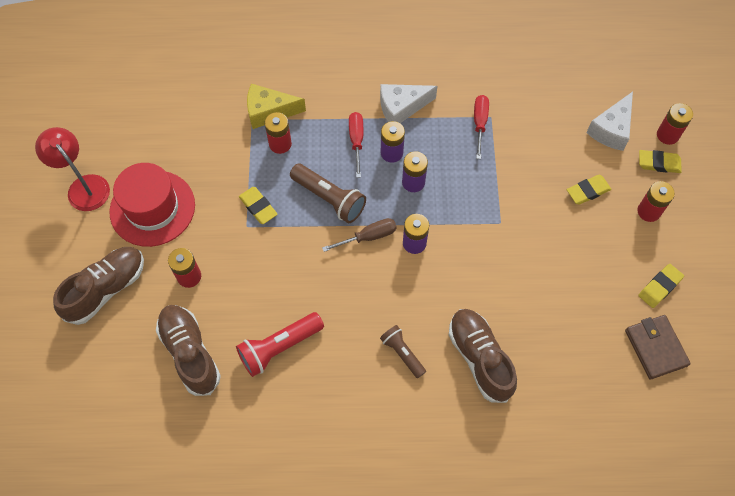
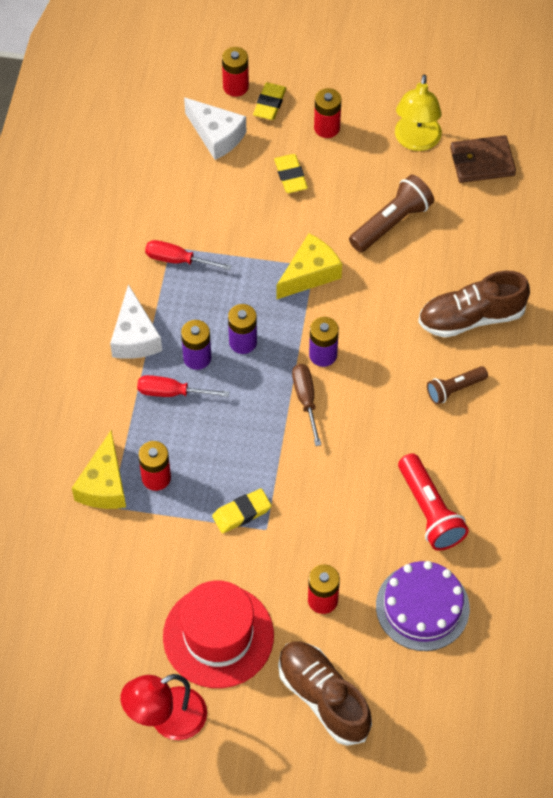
camera: 80 degrees left, 5 degrees down
(190, 353) = (422, 607): brown shoe -> purple cake
(329, 198) = (246, 433): brown flashlight -> brown flashlight (391, 223)
(492, 221) = (310, 274): none -> yellow cheese
(659, 287) = (416, 141): yellow eraser -> yellow lamp

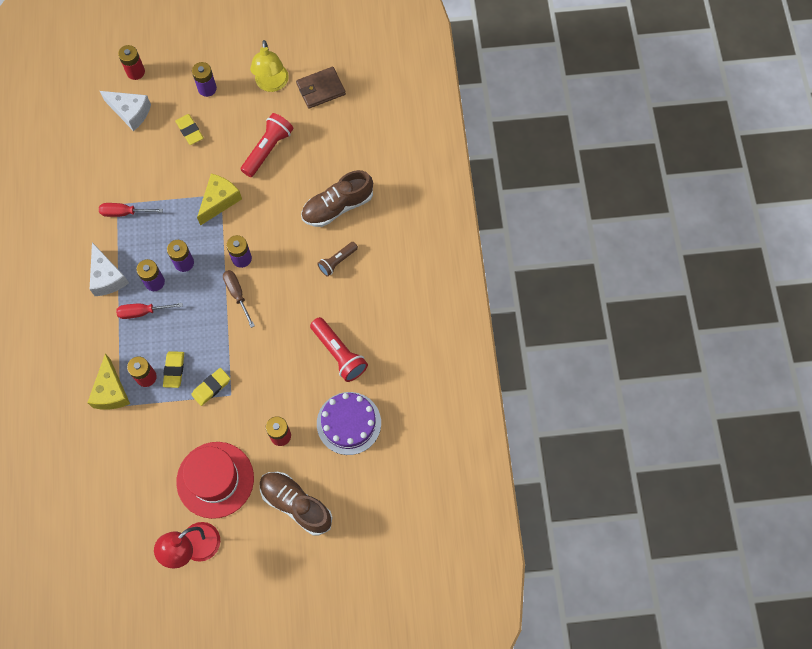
camera: 15 degrees left, 10 degrees up
(269, 104) = (163, 79): yellow eraser -> yellow eraser (174, 370)
(327, 128) = (207, 88): red battery -> purple battery
(391, 223) = (268, 149): brown flashlight -> red flashlight

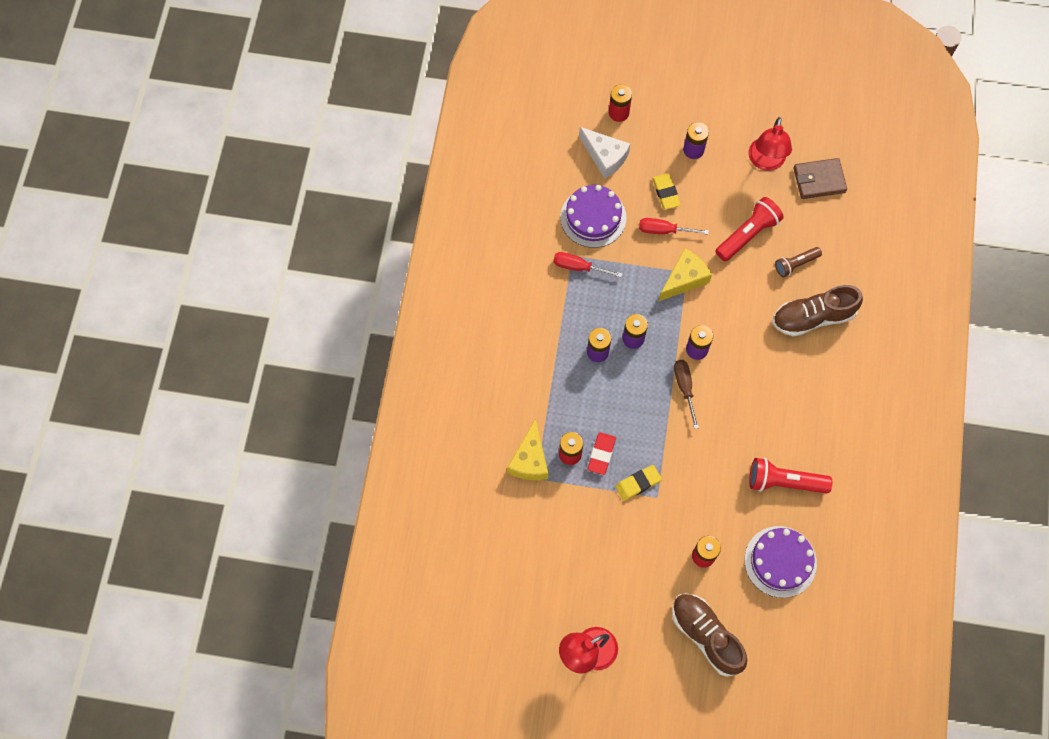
camera: 15 degrees right, 0 degrees up
(107, 277) = (548, 333): white cheese -> none
(129, 167) = (593, 217): none -> purple cake
(142, 312) = (578, 382): red screwdriver -> red screwdriver (663, 230)
(174, 370) = (601, 454): yellow eraser -> red eraser
(215, 479) = (624, 585): red hat -> none
(272, 84) = (765, 162): yellow lamp -> red lamp
(337, 261) = (801, 379): brown flashlight -> brown flashlight (795, 264)
(339, 353) = (784, 482): red flashlight -> red flashlight turned 120 degrees clockwise

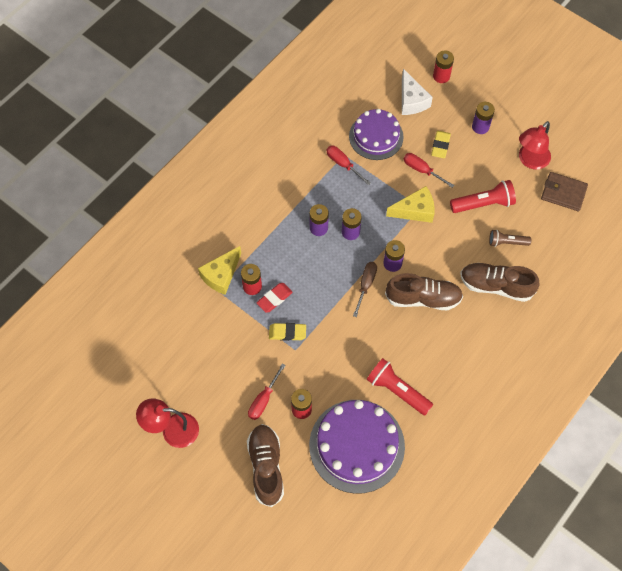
camera: 30 degrees right, 5 degrees down
(659, 568) = (263, 400): none -> red screwdriver
(750, 370) = (423, 298): none -> brown shoe
(780, 561) = (356, 445): purple cake -> purple cake, size x1.52

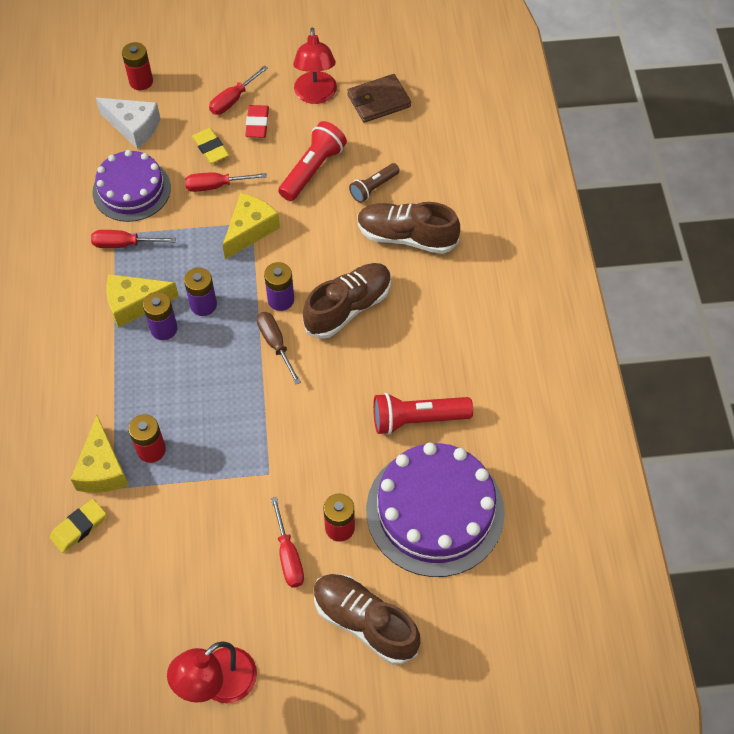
camera: 45 degrees left, 5 degrees down
(274, 298) = (190, 441): red eraser -> red eraser (257, 124)
(287, 333) = (241, 463): yellow eraser -> yellow eraser (79, 527)
(317, 202) = (135, 304): none -> yellow cheese
(480, 127) = (232, 100): purple battery -> red screwdriver
(496, 286) = (406, 237): brown shoe -> brown shoe turned 45 degrees clockwise

